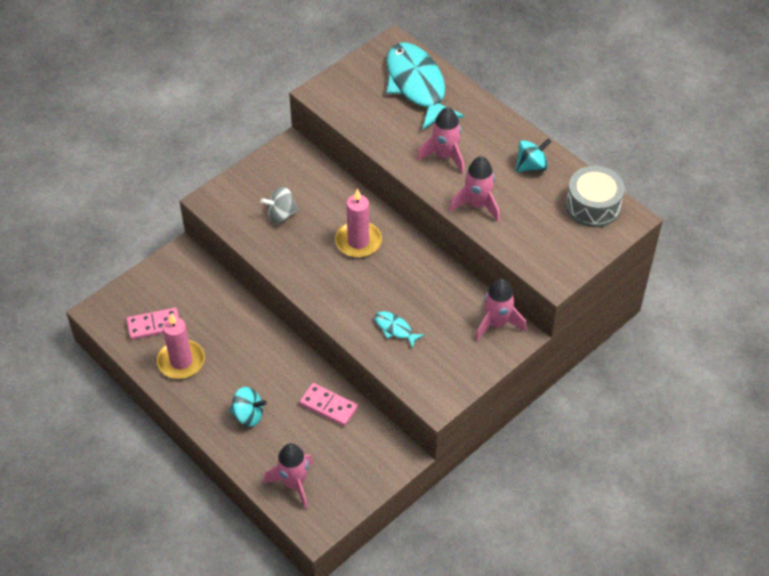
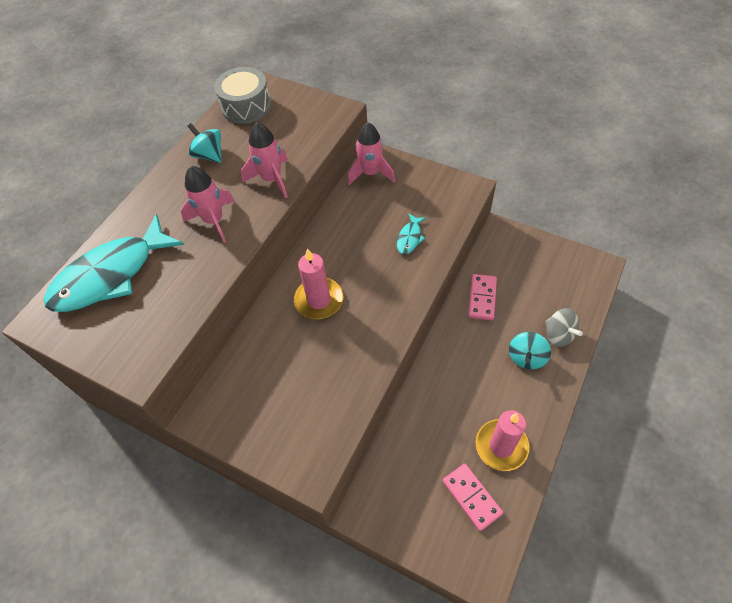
camera: 105 degrees left, 5 degrees up
(248, 415) = (526, 357): turquoise spinning top -> turquoise spinning top turned 150 degrees counterclockwise
(281, 215) = (308, 385): grey spinning top -> grey spinning top (558, 335)
(294, 484) = (570, 295): pink rocket -> none

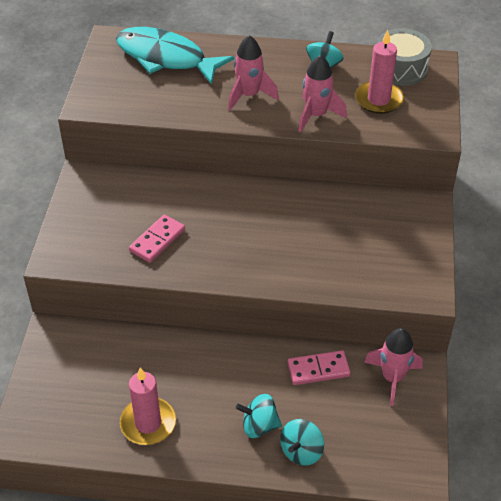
camera: 65 degrees right, 10 degrees down
(319, 300) = (225, 212): pink candle -> pink candle (378, 100)
(370, 173) = (403, 205): pink rocket -> pink rocket (392, 378)
(410, 238) = (332, 260): turquoise fish -> none
(472, 497) = (88, 410): pink domino -> pink domino (157, 240)
(558, 335) = (301, 451): grey spinning top -> turquoise spinning top

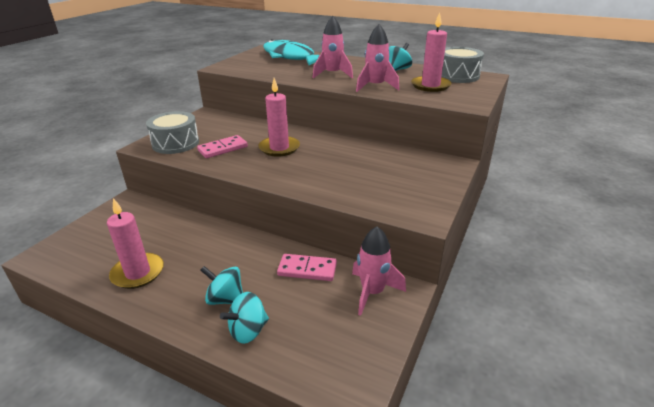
camera: 20 degrees right, 15 degrees down
(90, 244) = (175, 143): none -> grey drum
(224, 223) = (279, 148): none -> pink candle

